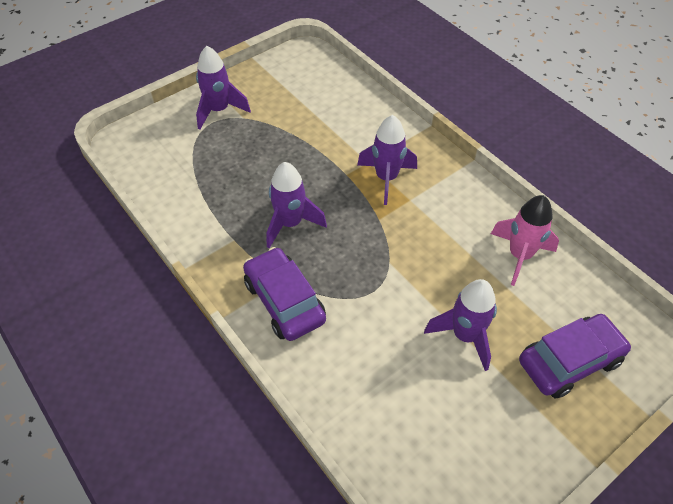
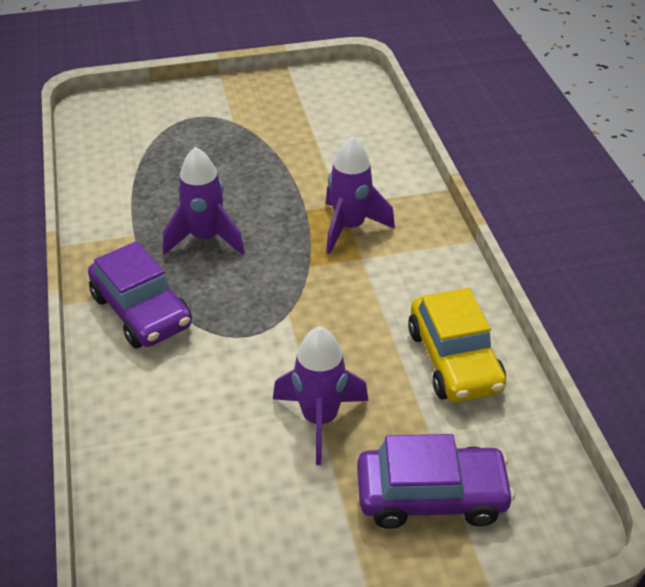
camera: 25 degrees right, 10 degrees down
(219, 110) = (212, 107): purple rocket -> none
(284, 301) = (141, 311): purple car -> purple car turned 150 degrees clockwise
(519, 255) = (454, 360): pink rocket -> yellow car

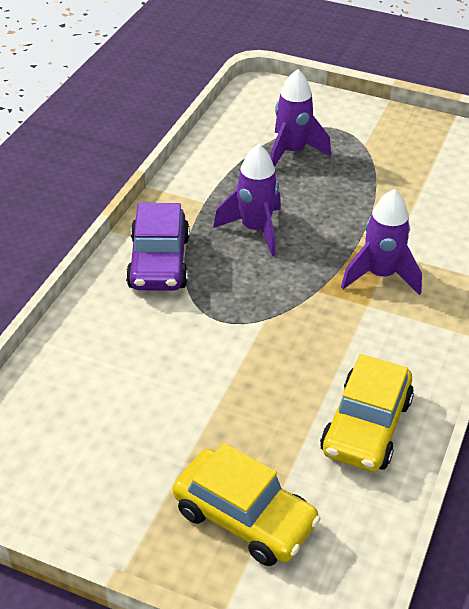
camera: 35 degrees right, 0 degrees up
(319, 419) = (214, 412): purple rocket -> purple rocket (292, 152)
(431, 496) = (244, 518): purple car -> yellow car

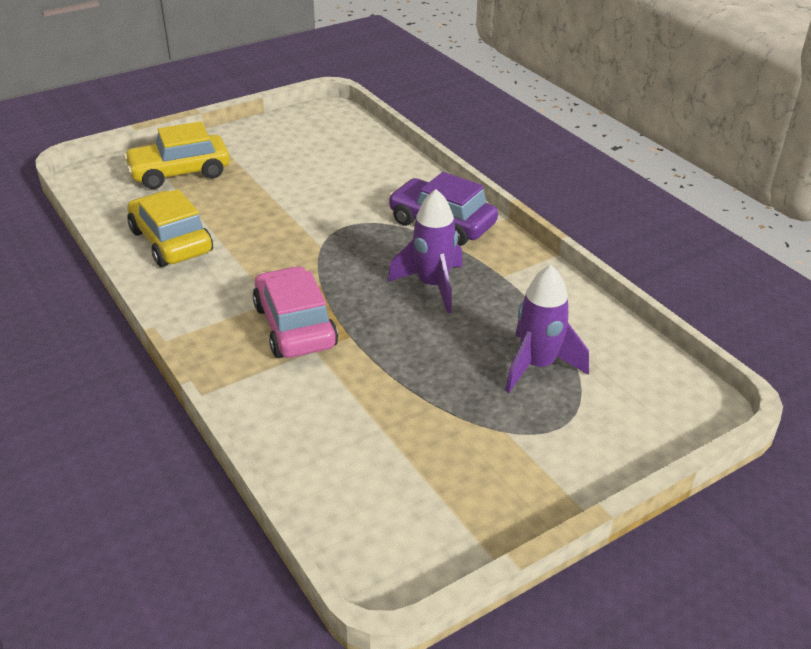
camera: 125 degrees right, 5 degrees down
(380, 275) = (295, 326): purple rocket -> pink car

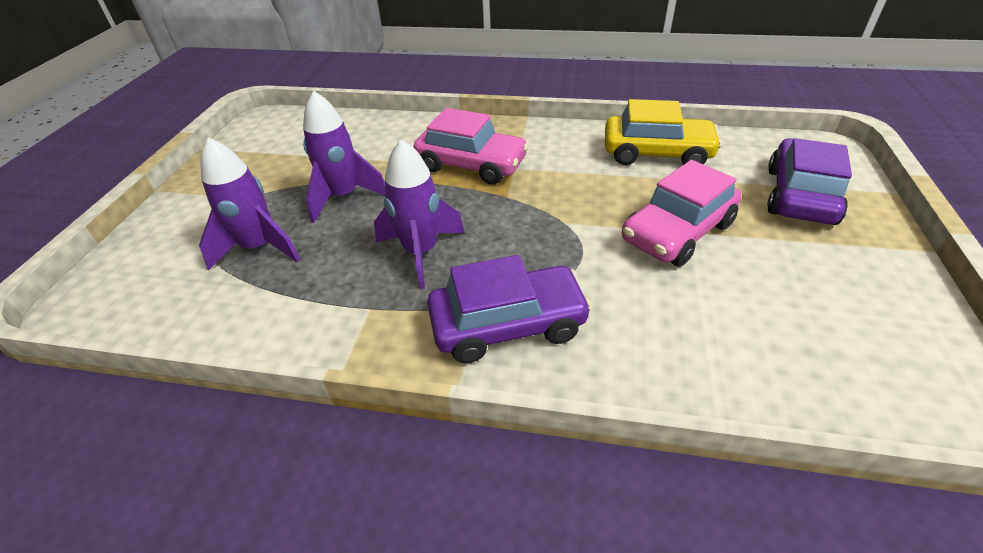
camera: 135 degrees right, 5 degrees up
(180, 172) = (800, 195): yellow car -> purple car
(279, 201) = (677, 232): none -> pink car
(429, 369) = (343, 197): none -> purple rocket

